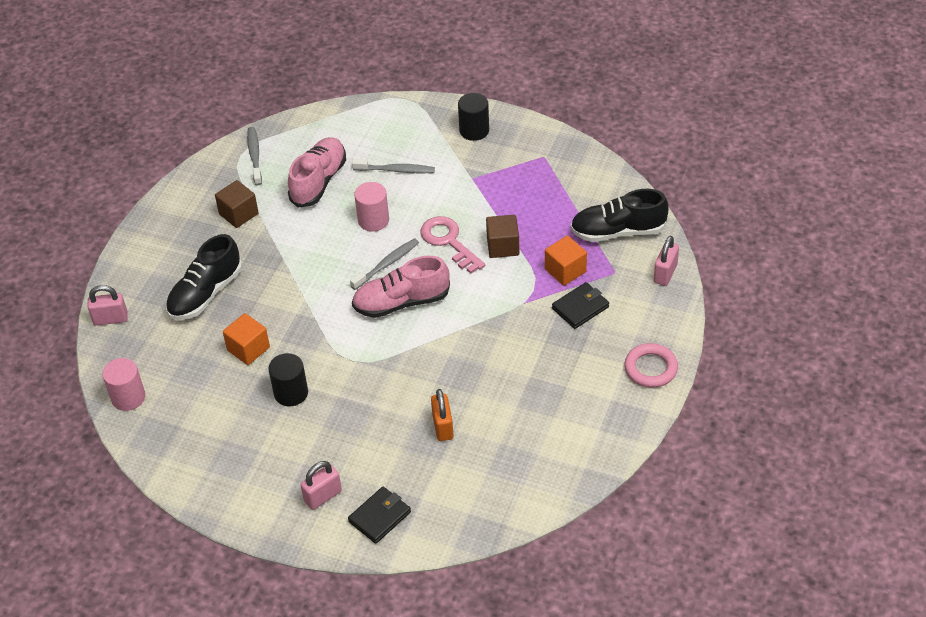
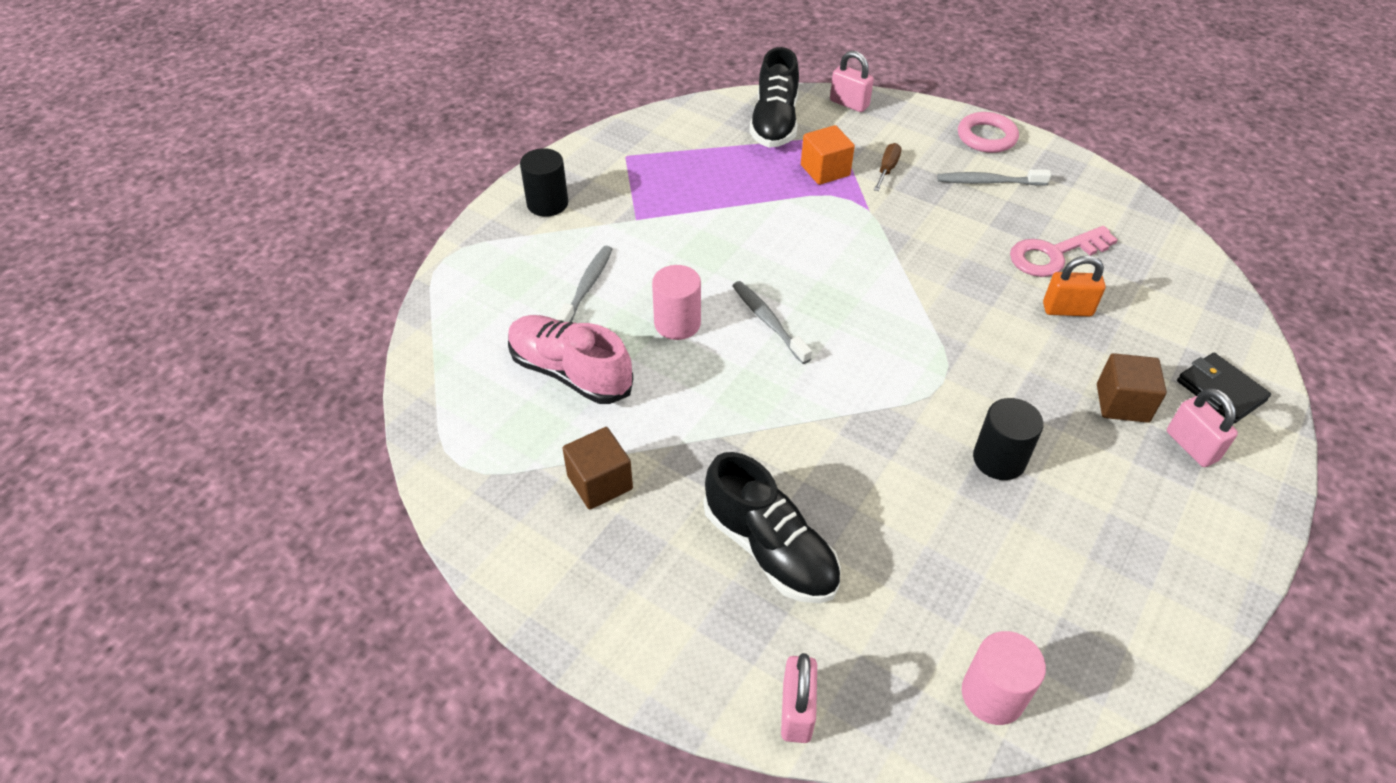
camera: 80 degrees left, 0 degrees up
(248, 349) = (903, 502): orange cube -> none
(254, 156) = (472, 445): grey toothbrush -> grey toothbrush (989, 182)
(401, 302) = (844, 317): pink shoe -> none
(449, 242) = (745, 257): pink key -> pink key (1054, 255)
(503, 246) = (769, 212): brown cube -> brown cube (1122, 403)
(580, 307) = (887, 169): black wallet -> brown screwdriver

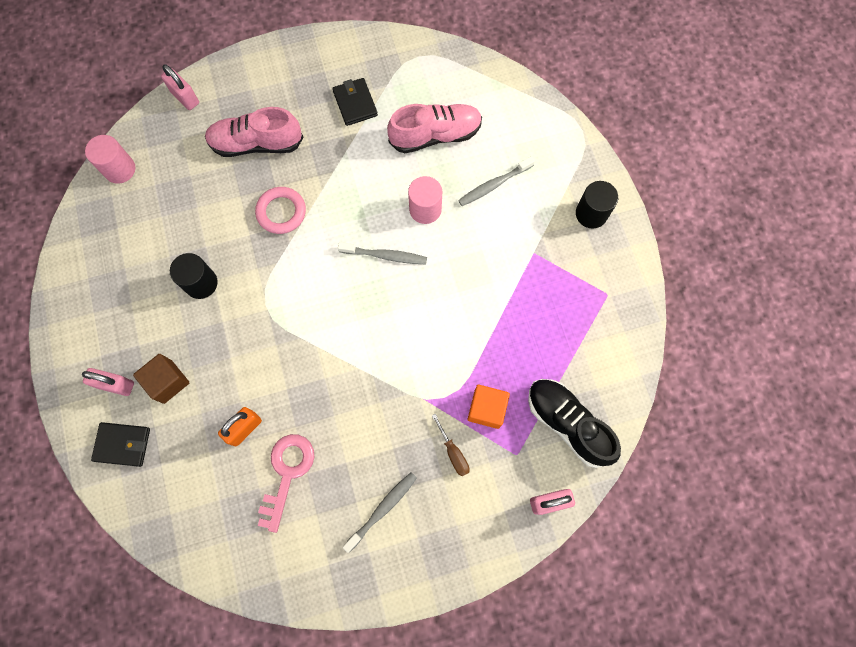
camera: 130 degrees right, 25 degrees up
(586, 287) = (494, 185): grey toothbrush -> grey toothbrush turned 90 degrees clockwise
(600, 482) = (355, 103): brown cube -> black wallet
(770, 549) = (256, 144): black shoe -> pink shoe
(986, 137) = (427, 565): pink ring -> pink ring (281, 212)

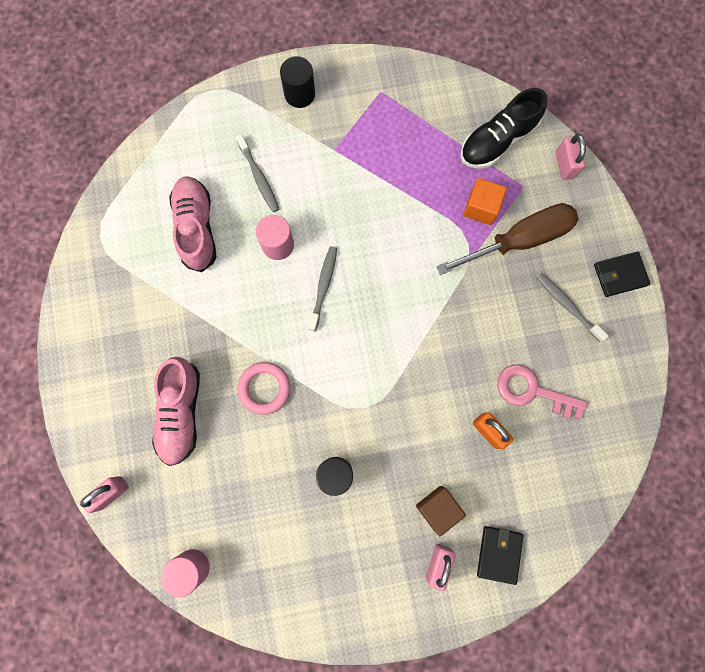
camera: 85 degrees left, 5 degrees up
(355, 103) = (147, 306): black wallet -> black wallet (620, 275)
(453, 452) = (519, 240): brown screwdriver -> brown screwdriver, size x2.40

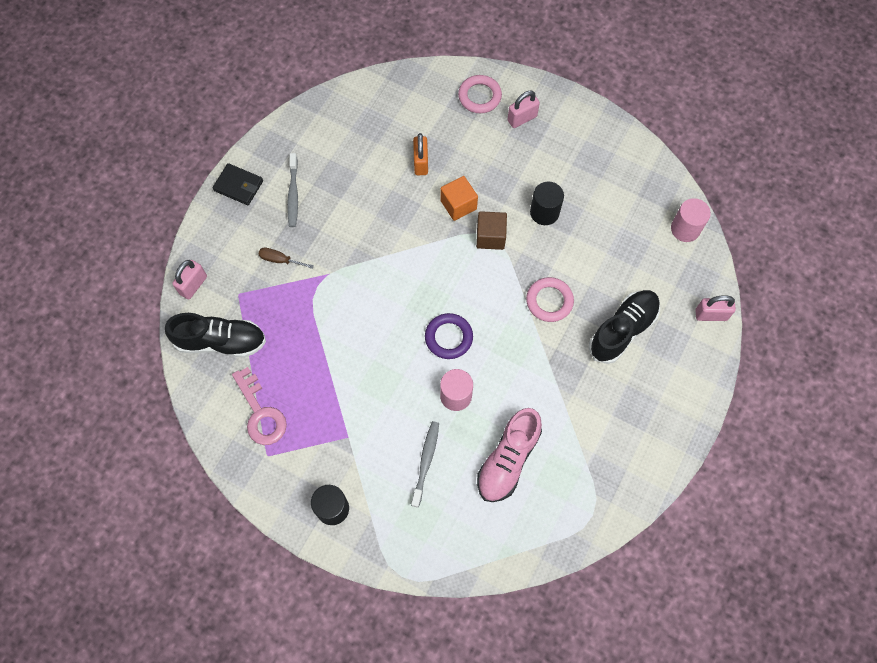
camera: 140 degrees left, 10 degrees down
(181, 413) = (622, 330): pink shoe -> black shoe
(323, 287) = (448, 337): grey toothbrush -> purple ring
(437, 508) = (495, 146): brown cube -> brown cube (490, 237)
(481, 207) = (283, 303): orange cube -> orange cube (458, 205)
(499, 554) = (479, 96): black wallet -> pink ring
(519, 240) = (280, 260): brown screwdriver -> brown screwdriver, size x0.42
(532, 391) = (369, 163): pink key -> pink key (260, 413)

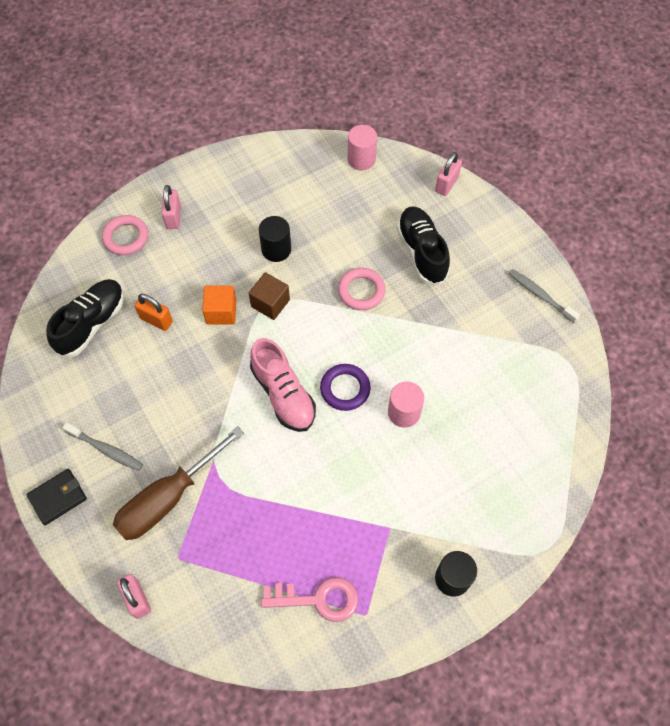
camera: 60 degrees left, 5 degrees down
(221, 341) = (218, 601): black shoe -> black shoe (92, 323)
(280, 260) = (168, 498): brown screwdriver -> brown screwdriver, size x2.40
(425, 462) = (452, 471): grey toothbrush -> grey toothbrush (540, 295)
(508, 460) = (487, 402): pink shoe -> pink shoe (283, 394)

